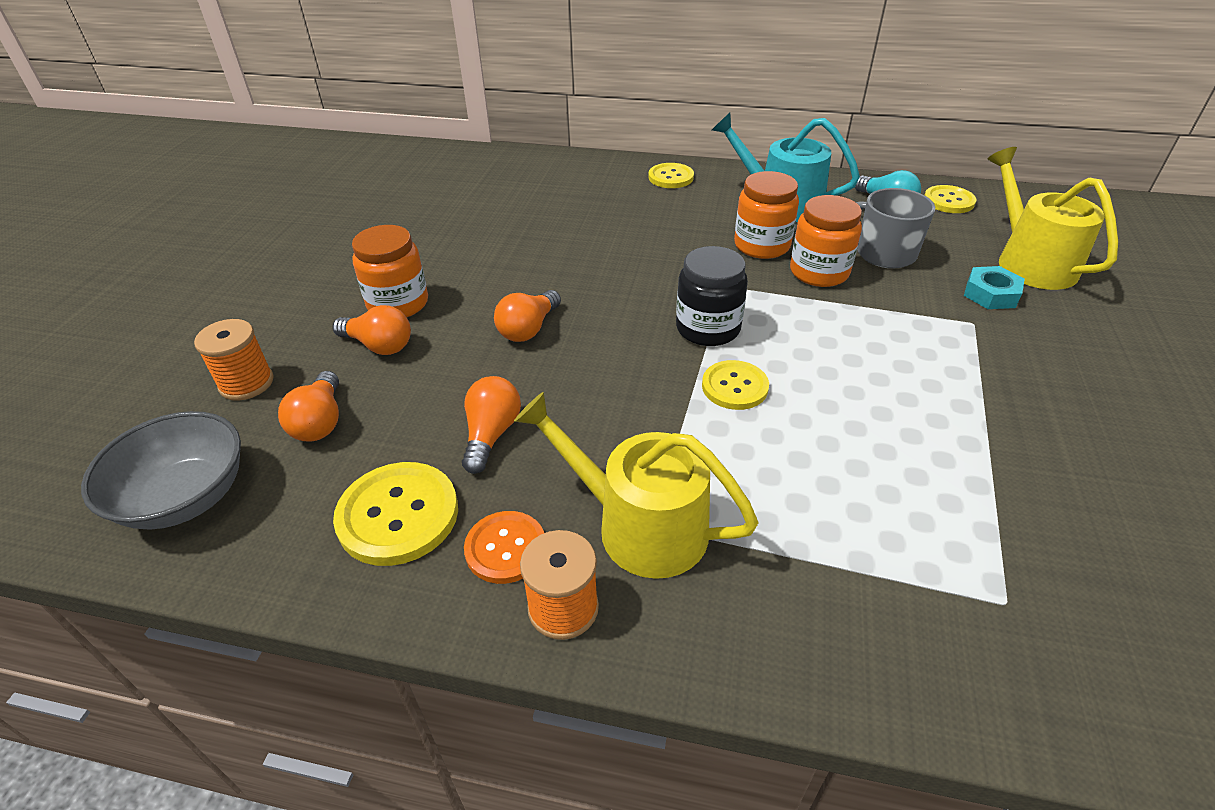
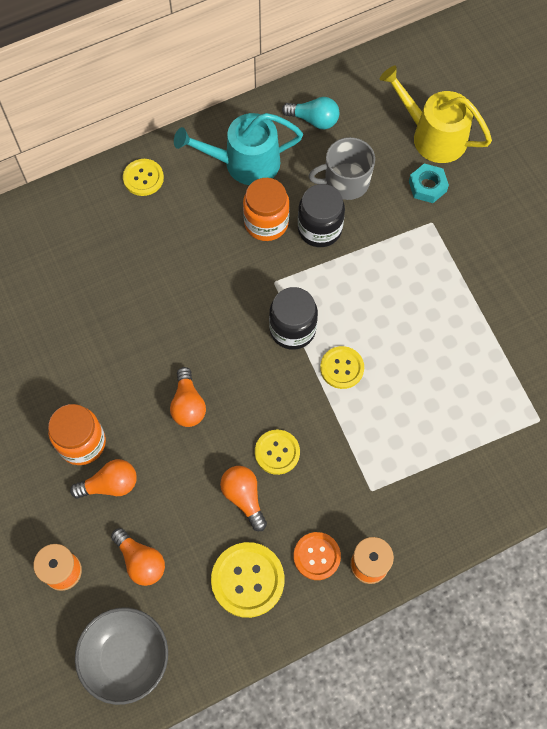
camera: 40 degrees left, 25 degrees up
(639, 526) = (366, 496): yellow watering can -> none
(819, 272) = (319, 229): orange jar -> black jar
(949, 201) = (351, 90): yellow button -> yellow button (277, 452)

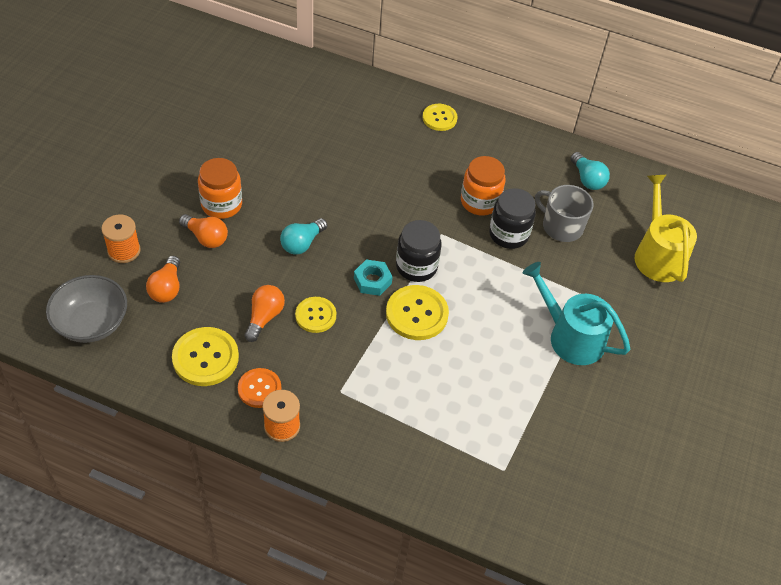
camera: 45 degrees right, 15 degrees down
(188, 405) = (302, 243): orange light bulb -> turquoise light bulb
(245, 163) = (511, 162): turquoise watering can -> turquoise watering can (570, 337)
(342, 368) = (417, 314): yellow button -> yellow button, size x1.54
(427, 186) = (614, 276): turquoise nut -> turquoise nut (372, 281)

